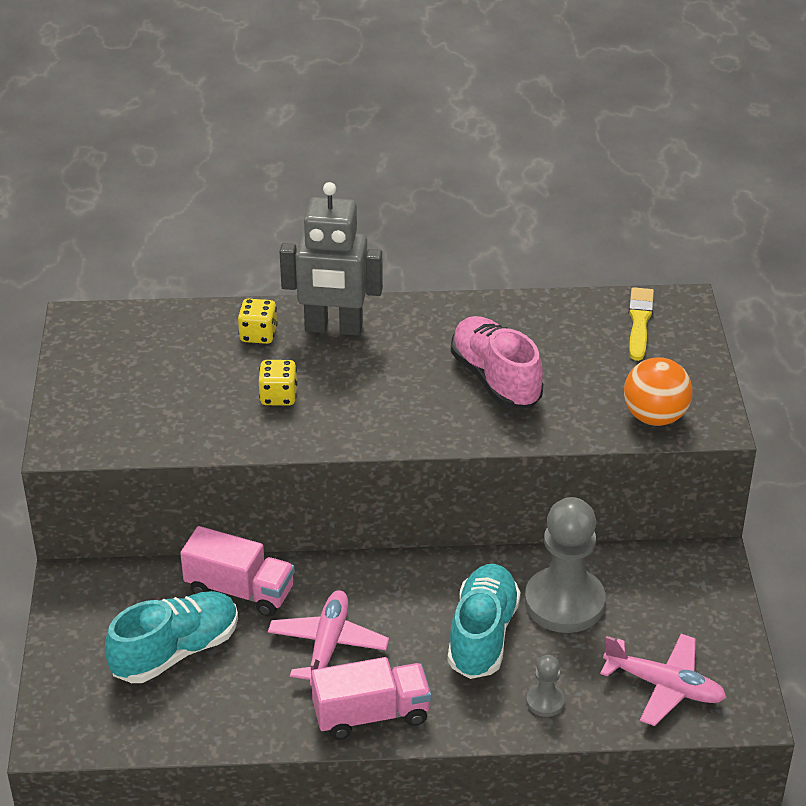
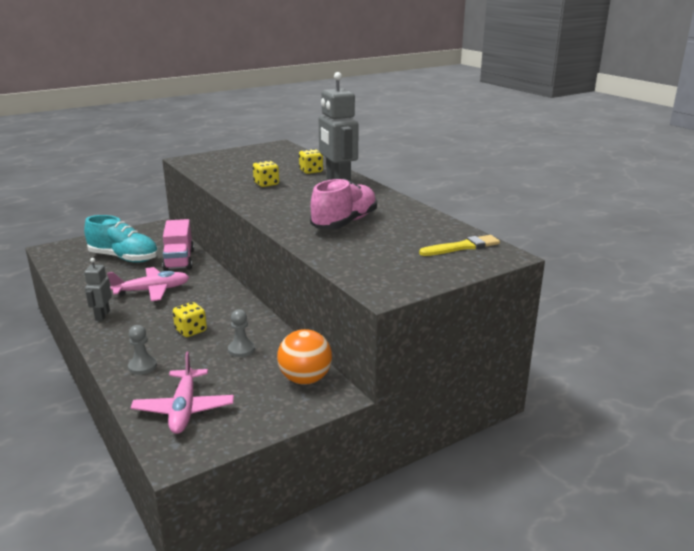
camera: 60 degrees right, 15 degrees down
(371, 715) = (102, 315): pink truck -> grey robot
(482, 635) = (191, 331): turquoise shoe -> yellow dice
(564, 602) = (241, 350): grey pawn -> grey pawn, size x0.45
(655, 417) = (366, 272): orange ball -> orange ball (305, 379)

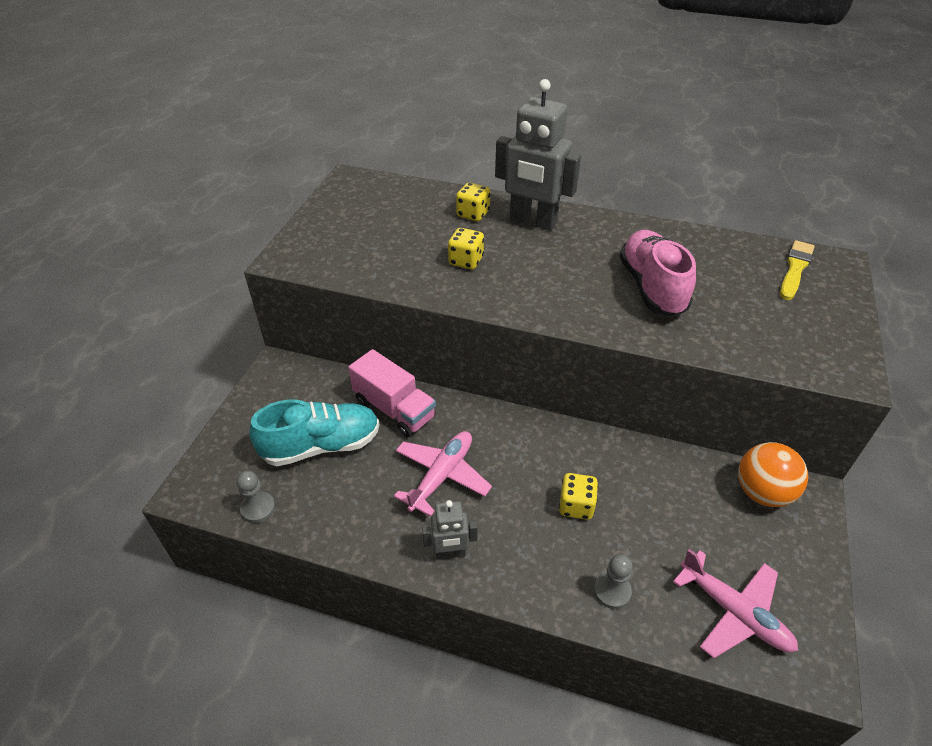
camera: 40 degrees left, 20 degrees up
(102, 315) = (450, 553): grey robot -> grey robot turned 60 degrees counterclockwise
(241, 350) = (659, 496): grey pawn -> grey pawn (258, 508)

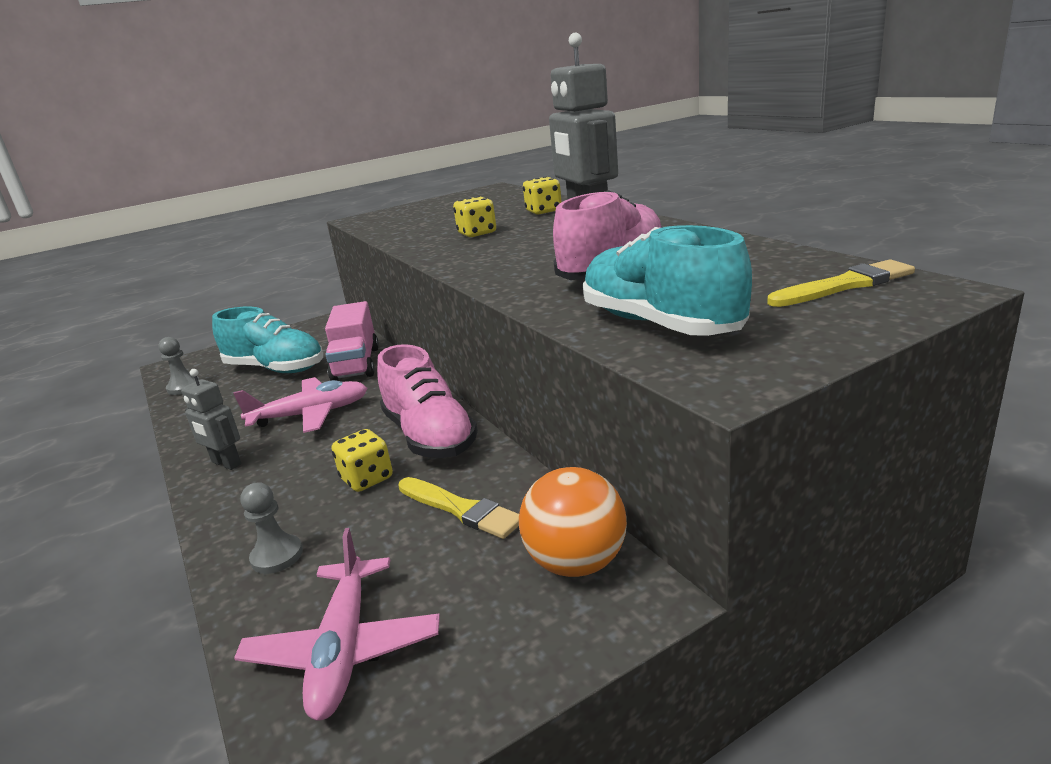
camera: 45 degrees right, 20 degrees down
(563, 450) = (429, 436): none -> pink shoe
(663, 494) = (460, 509): none -> yellow brush
(758, 336) = (660, 324): none -> turquoise shoe

